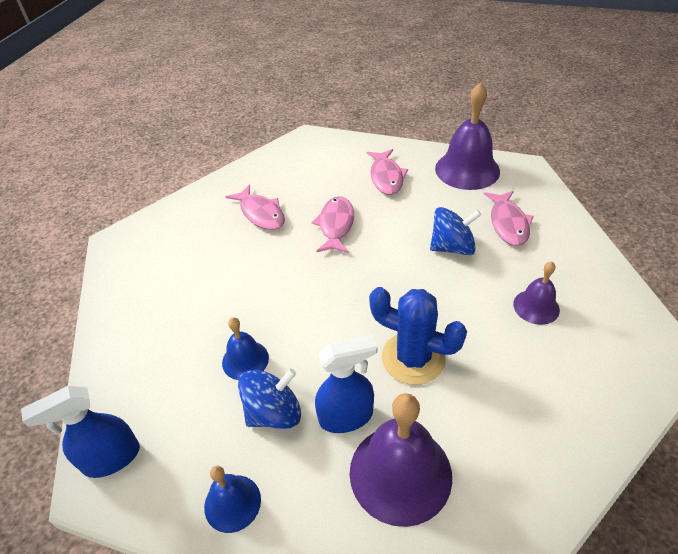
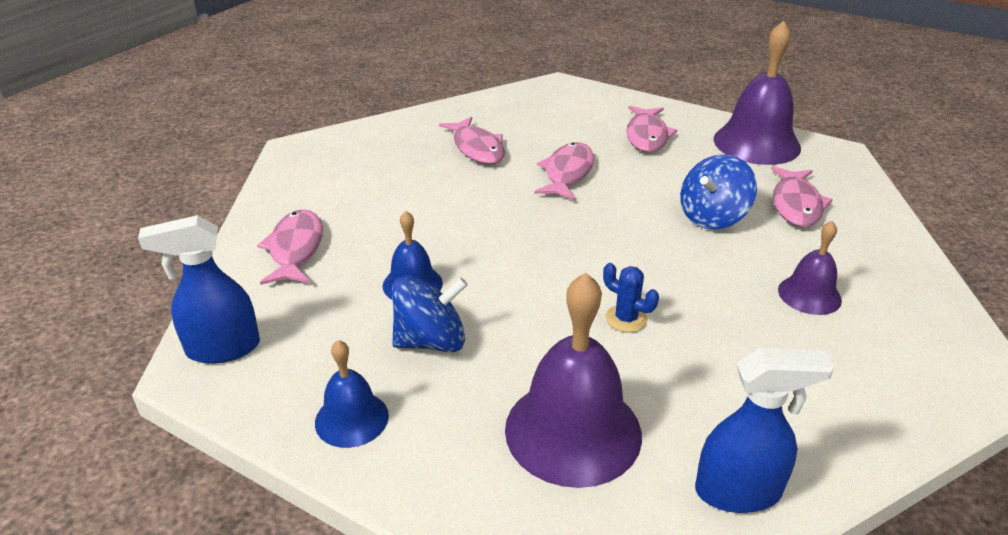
camera: 10 degrees right, 10 degrees down
(143, 344) = (295, 249): none -> pink fish
(346, 416) = (521, 361): blue spray bottle -> blue spray bottle (738, 491)
(413, 358) = (626, 319): blue cactus -> blue cactus, size x0.49
(452, 247) = (712, 217): blue spinning top -> blue spinning top turned 135 degrees clockwise

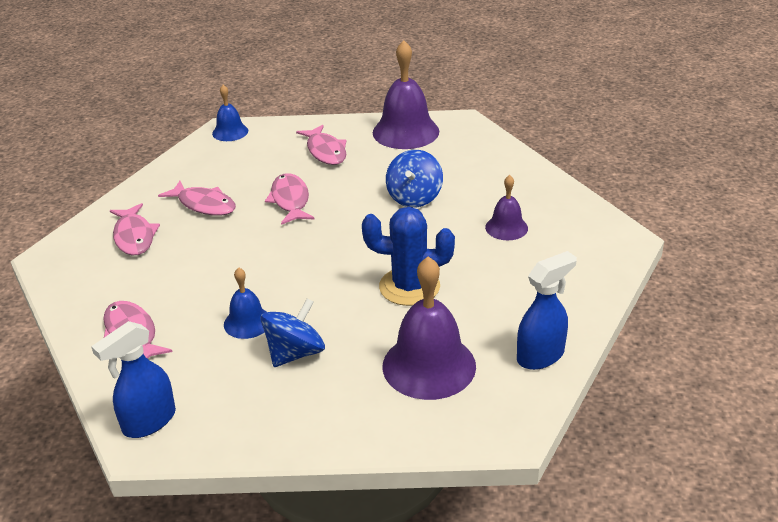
camera: 30 degrees left, 0 degrees up
(351, 419) = (286, 421): blue bell -> blue bell (230, 132)
(626, 319) = (409, 287): blue cactus -> blue cactus, size x2.02
(796, 205) = (461, 169): pink fish -> pink fish (134, 236)

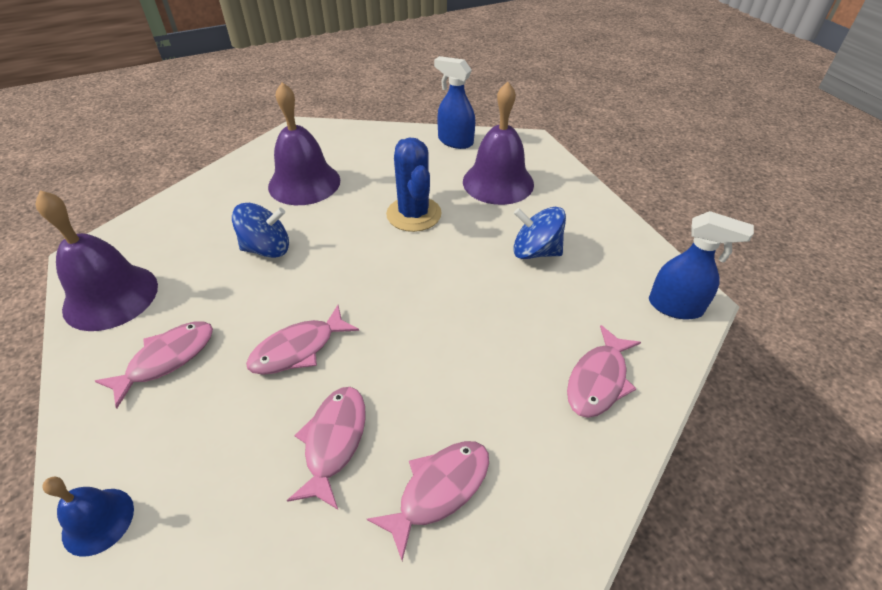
camera: 115 degrees left, 10 degrees up
(247, 322) = (521, 296): blue bell -> none
(506, 227) = (304, 183): purple bell -> purple bell, size x1.84

